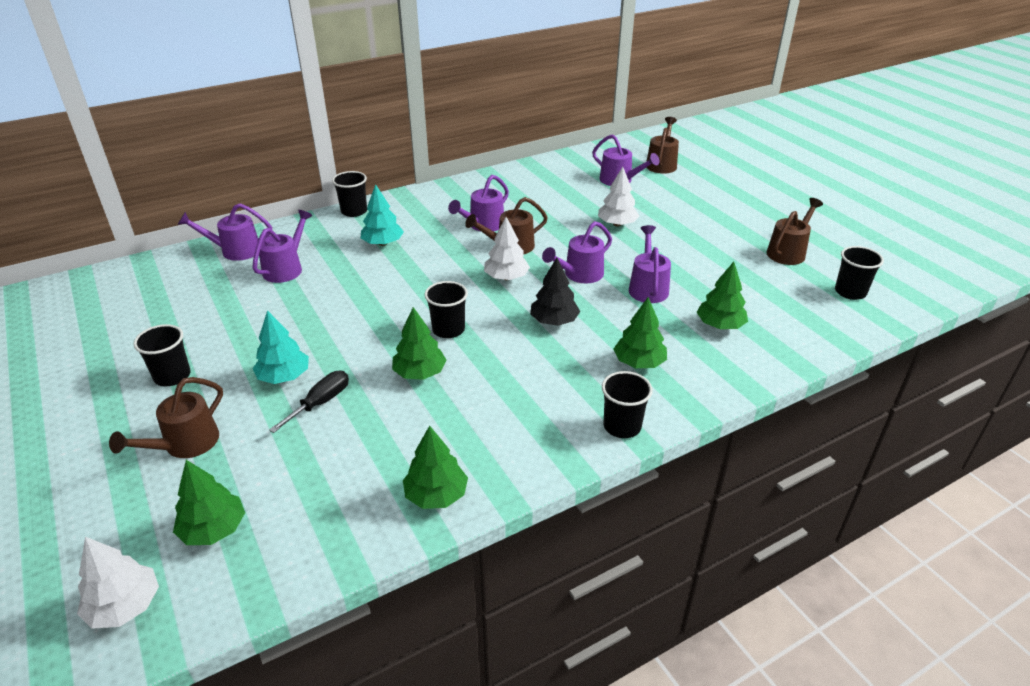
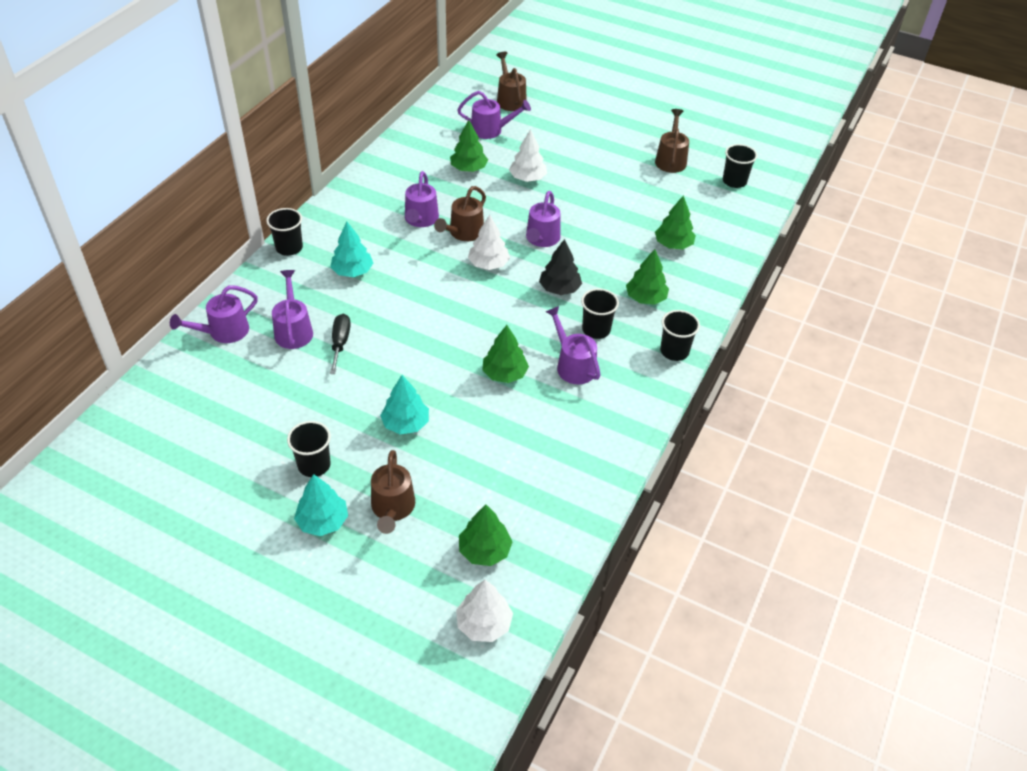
camera: 35 degrees left, 10 degrees up
(120, 426) = (323, 521): none -> turquoise tree
(320, 403) = (457, 430): black screwdriver -> black screwdriver (340, 343)
(436, 495) = (604, 454): green tree -> green tree (468, 168)
(448, 330) = (489, 329): black cup -> black cup (596, 329)
(648, 287) = (600, 231): purple watering can -> purple watering can (572, 365)

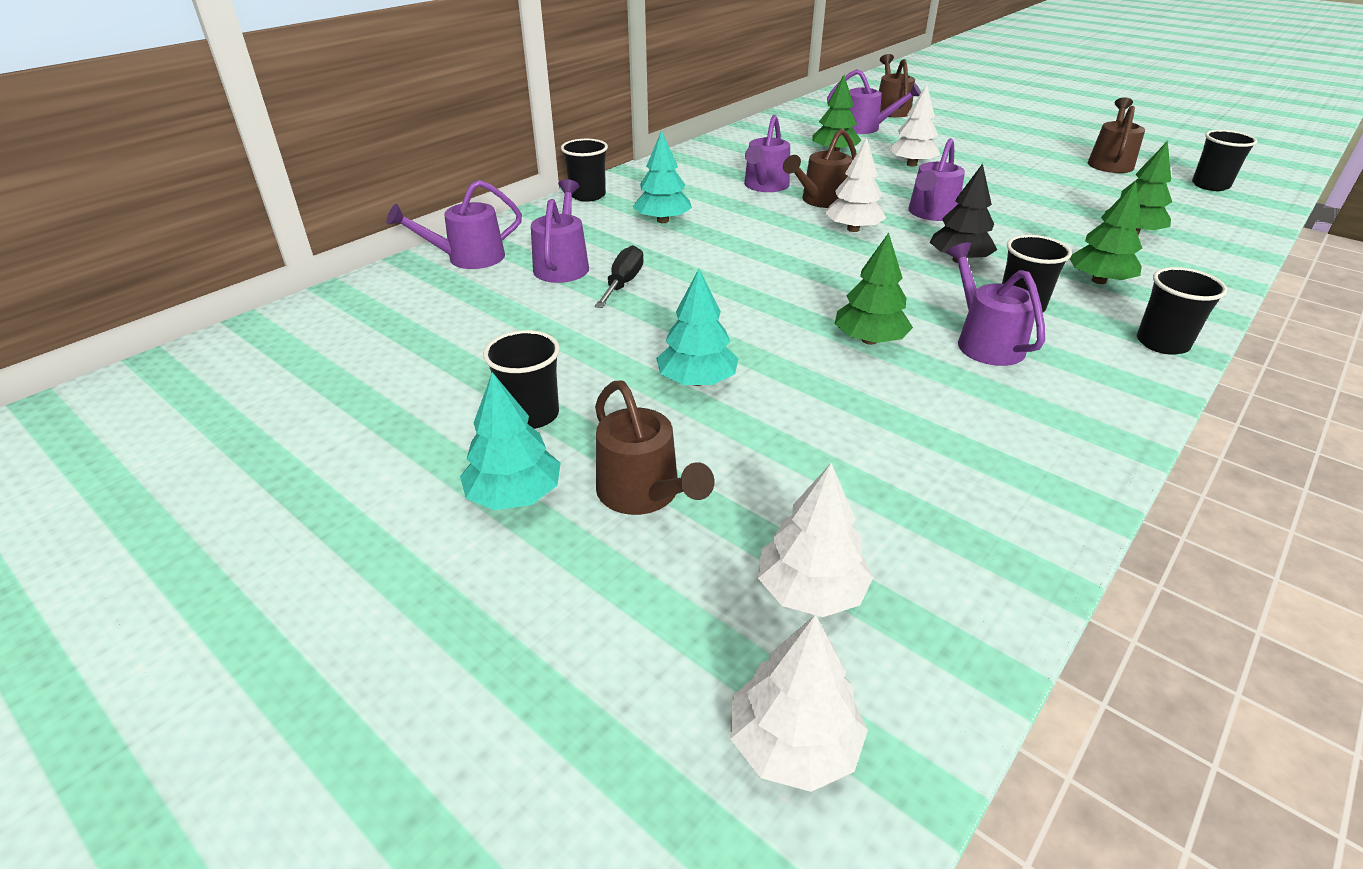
camera: 15 degrees right, 10 degrees down
(392, 509) = (644, 494): brown watering can -> brown watering can turned 45 degrees counterclockwise
(484, 550) = (811, 591): green tree -> white tree

